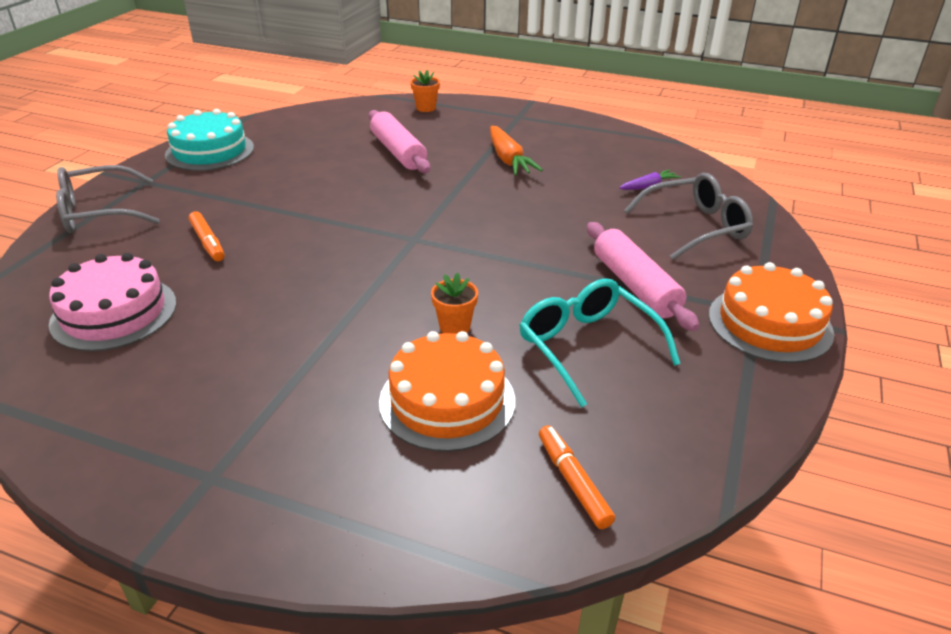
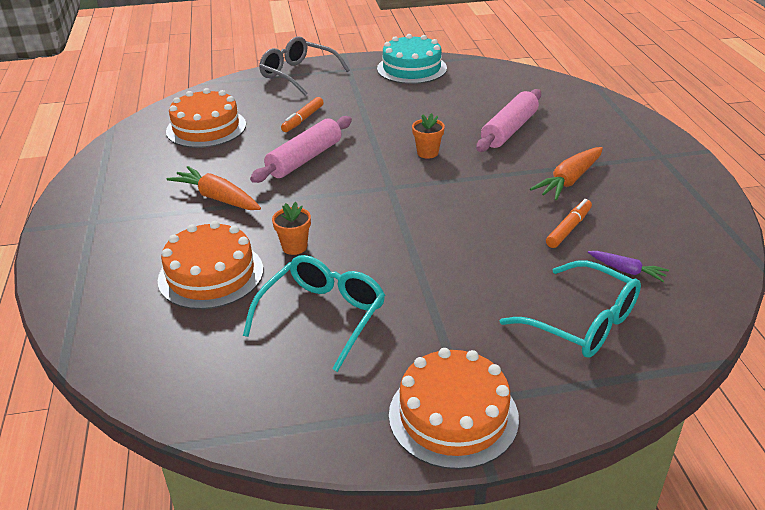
camera: 60 degrees right, 0 degrees up
(114, 313) = (206, 128): pink cake -> orange cake
(294, 351) = (217, 198): none -> orange carrot
(426, 108) = (603, 110): orange flower pot -> orange flower pot (427, 153)
(573, 481) = (163, 358): orange marker -> orange marker (569, 228)
(635, 286) = (434, 315): pink rolling pin -> pink rolling pin (304, 159)
(696, 227) = (583, 323): grey glasses -> turquoise glasses

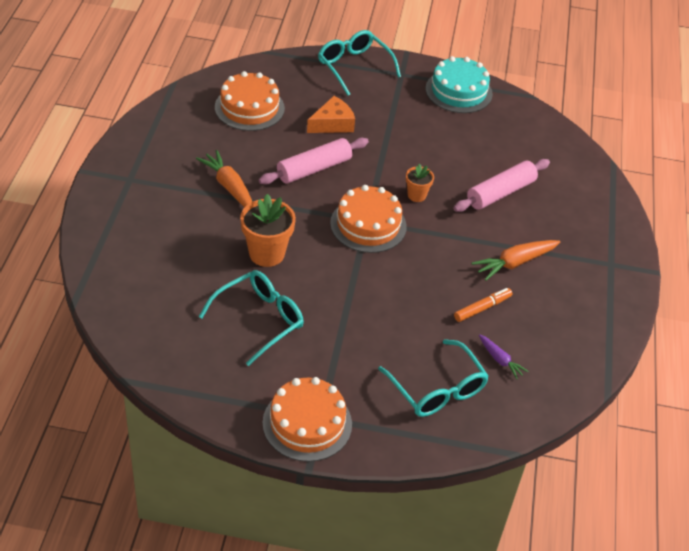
camera: 15 degrees right, 10 degrees up
(211, 274) = (197, 257): orange cake -> orange cake (368, 225)
(294, 247) = (266, 253): orange flower pot -> orange flower pot, size x1.79
(298, 74) = (353, 67): grey glasses -> turquoise glasses
(303, 119) = (332, 124): orange marker -> orange cheese

